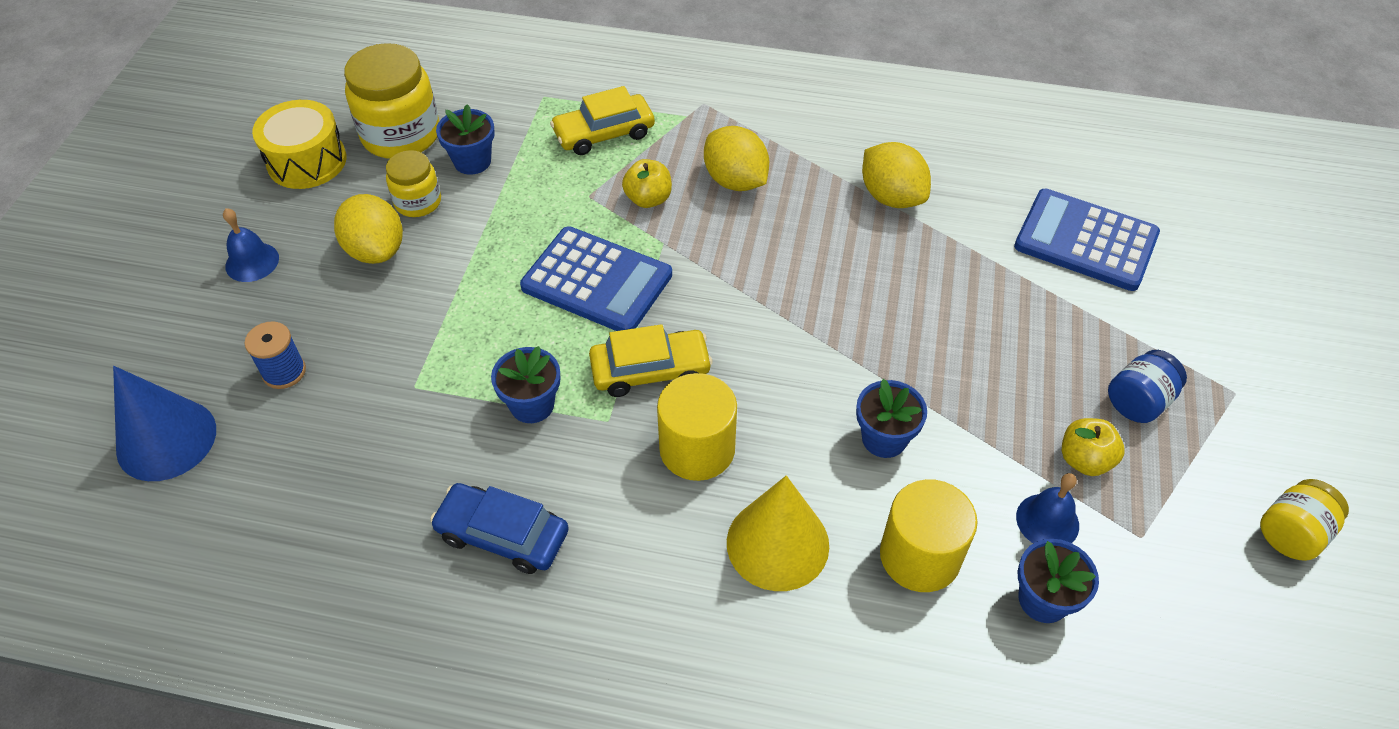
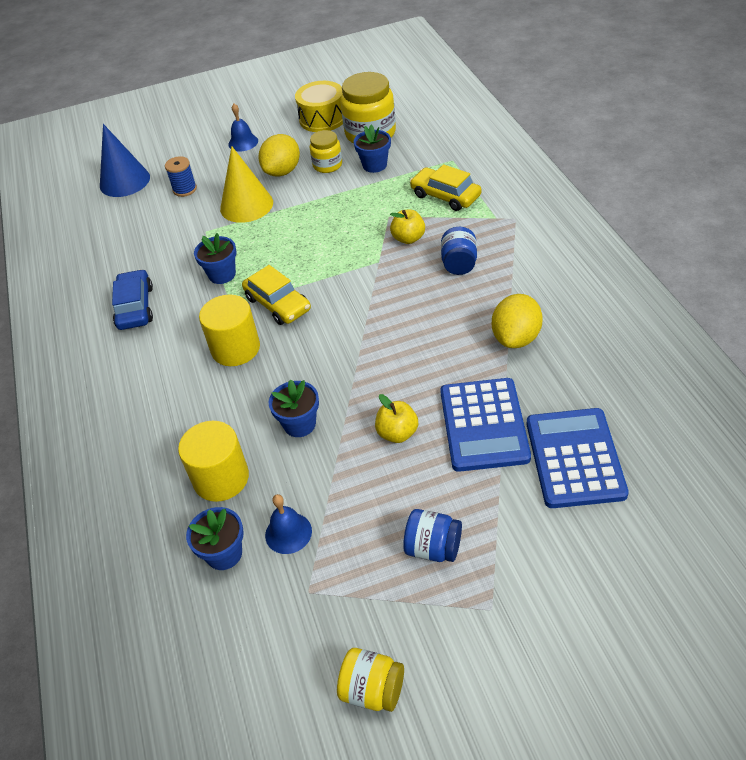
camera: 65 degrees right, 5 degrees down
(597, 281) = (326, 252): blue calculator -> blue calculator (483, 425)
(735, 181) = (459, 264): yellow lemon -> blue jar
(777, 543) = (192, 411): yellow cone -> yellow cone (246, 205)
(1084, 460) = (354, 535): yellow apple -> yellow apple (397, 433)

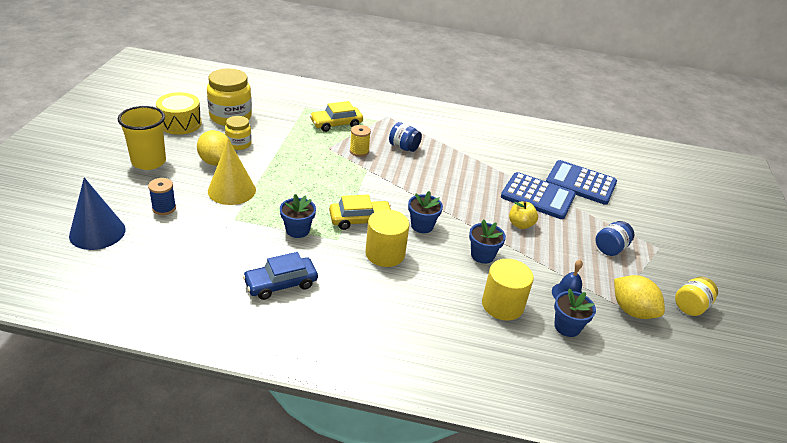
camera: 70 degrees left, 10 degrees down
(135, 307) = (281, 284): blue car -> blue car turned 45 degrees counterclockwise
(243, 142) = (149, 162): blue bell -> yellow cup
(374, 165) = (268, 130): blue flower pot -> blue flower pot (422, 226)
(408, 238) = (359, 151): yellow apple -> yellow spool
(516, 338) = (483, 159): yellow lemon -> yellow lemon (632, 311)

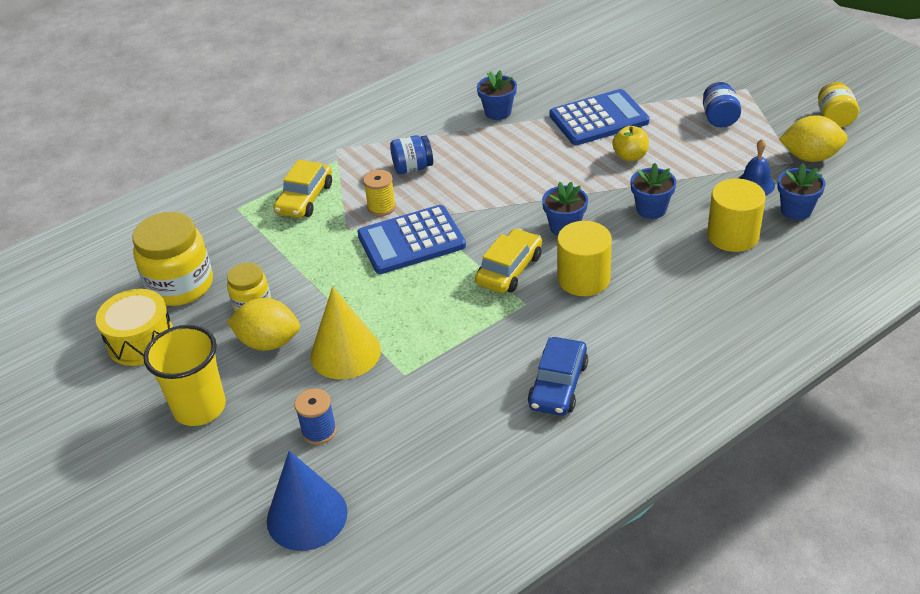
camera: 40 degrees left, 5 degrees up
(297, 230) = (478, 329): blue flower pot -> blue flower pot (498, 112)
(580, 183) = (607, 77): blue calculator -> blue calculator (411, 240)

